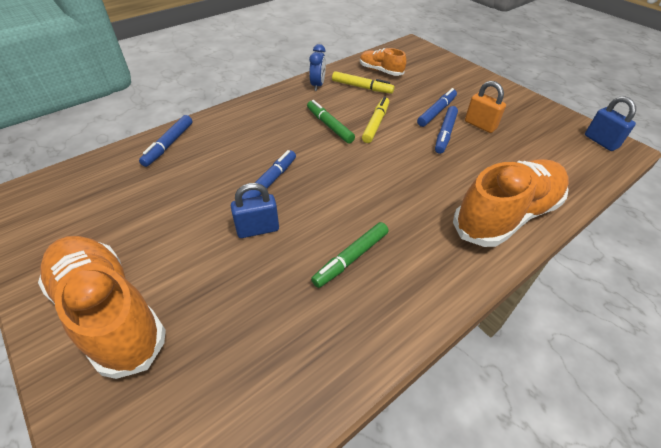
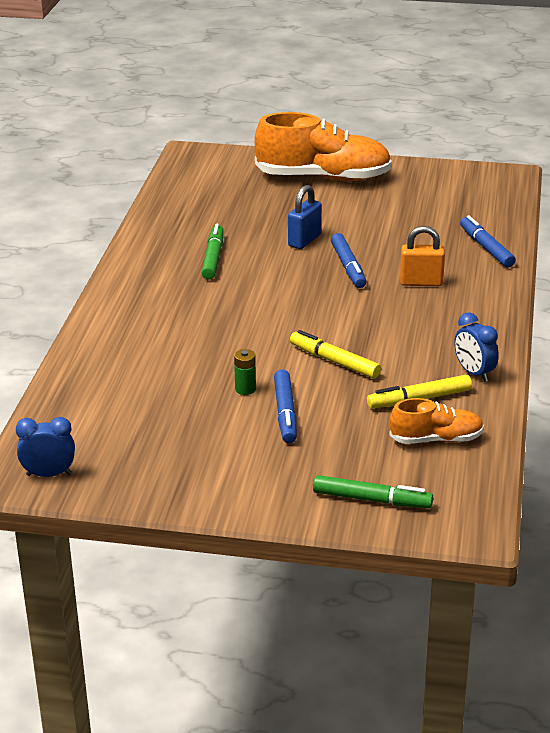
camera: 140 degrees right, 15 degrees down
(329, 126) = (378, 334): green marker -> green marker (372, 500)
(376, 124) = (334, 361): yellow marker -> yellow marker turned 150 degrees clockwise
(445, 133) = (245, 389): blue marker -> green battery
(480, 125) = (215, 421): orange padlock -> orange padlock (421, 282)
(506, 215) = (114, 339): orange shoe -> none
(600, 142) = (49, 474): blue padlock -> blue clock

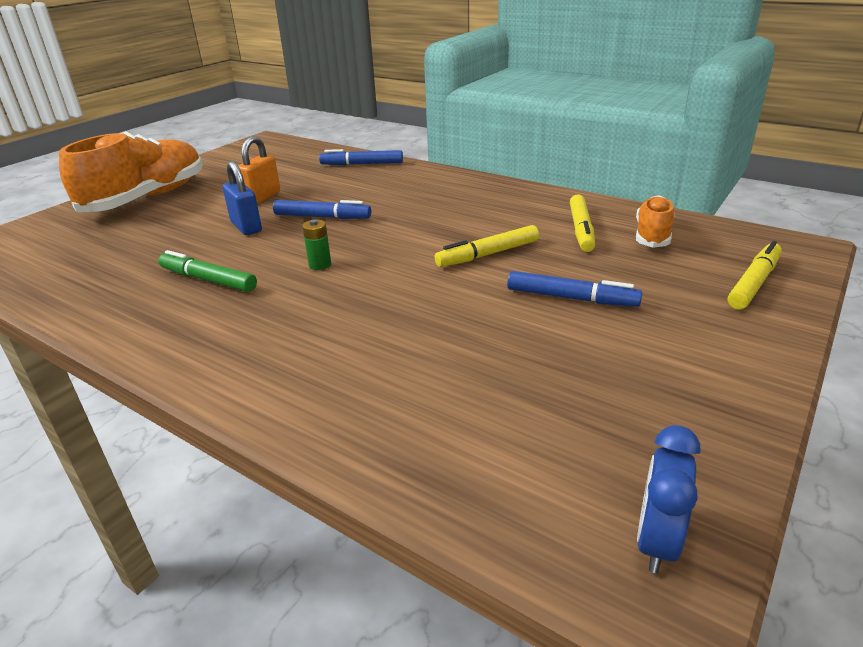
camera: 65 degrees left, 0 degrees up
(245, 389) = (508, 313): green battery -> green battery (320, 265)
(372, 500) = (754, 283): green marker -> yellow marker
(421, 282) = (387, 194): orange padlock -> orange padlock (262, 197)
(474, 373) = (551, 202): blue clock -> none

